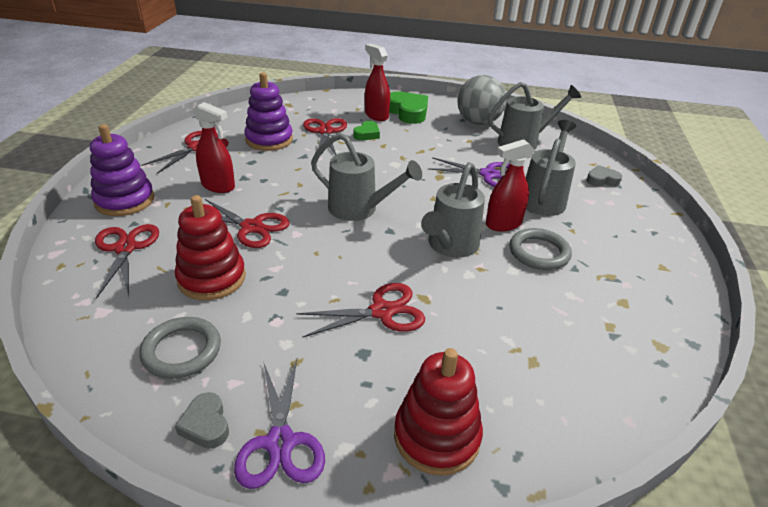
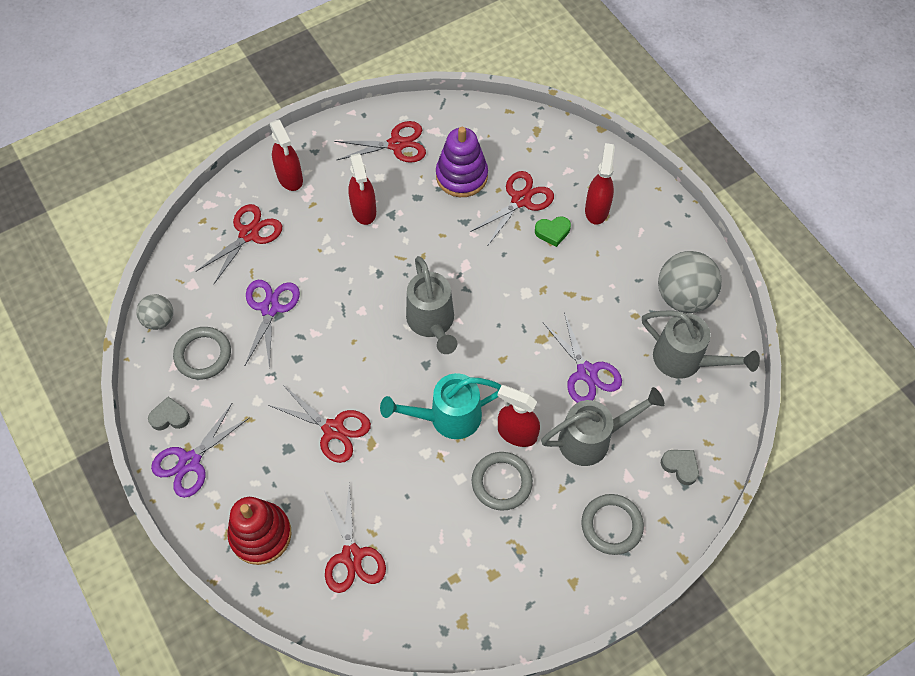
camera: 50 degrees right, 25 degrees up
(92, 359) = (159, 320): none -> grey ball
(125, 200) = (290, 178): purple stacking toy -> red spray bottle
(206, 425) = (170, 417): grey heart -> grey heart turned 60 degrees clockwise
(212, 278) = (270, 308): red stacking toy -> purple scissors
(251, 227) = (340, 278): red scissors -> red scissors (351, 556)
(408, 112) = (634, 227): green heart -> none
(450, 246) = (447, 417): grey watering can -> turquoise watering can
(625, 226) = (611, 525): none -> grey ring

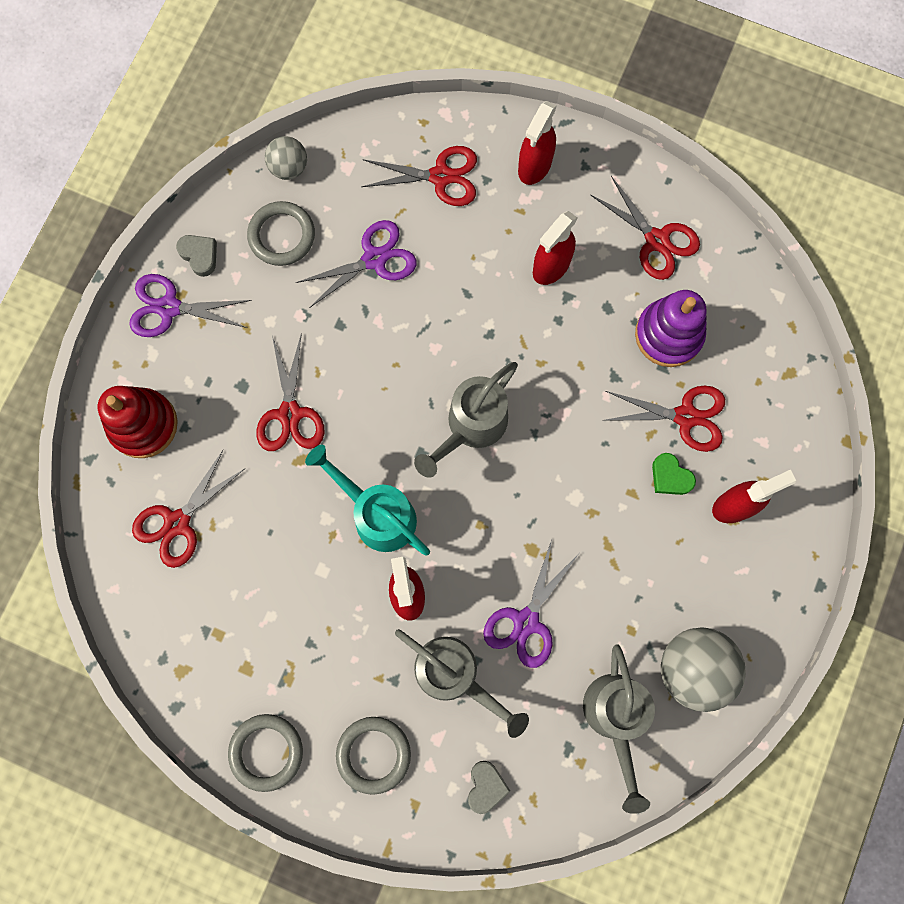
camera: 55 degrees right, 15 degrees up
(501, 482) = (345, 614): grey ring -> grey ring (266, 752)

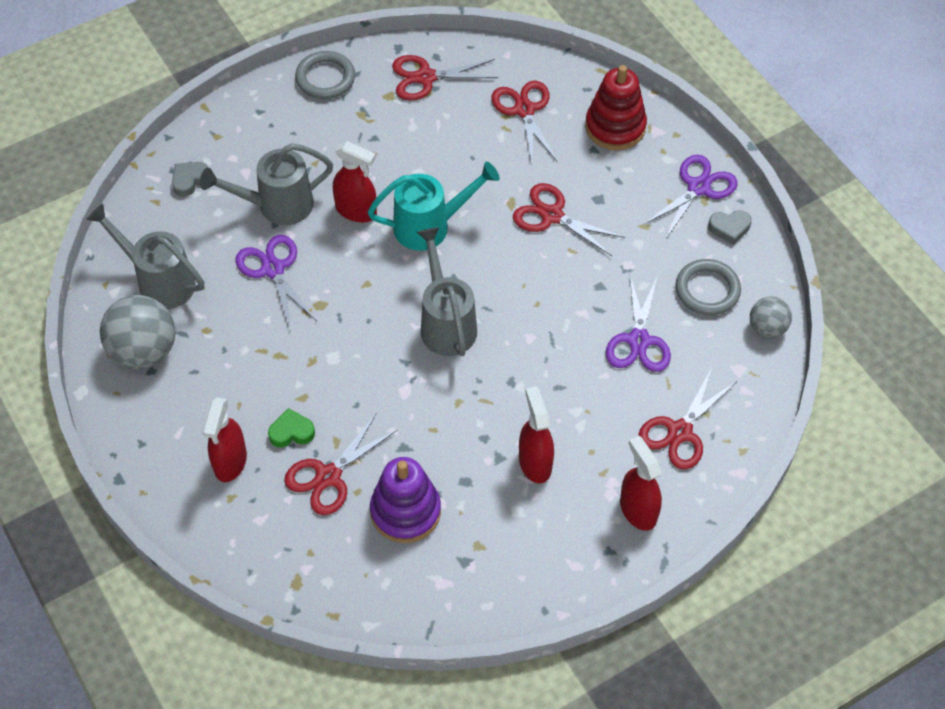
camera: 125 degrees right, 20 degrees down
(373, 754) = (269, 132): grey ring -> none
(486, 786) = (189, 180): grey heart -> grey heart turned 90 degrees clockwise
(656, 240) = (495, 560): red scissors -> red scissors (426, 77)

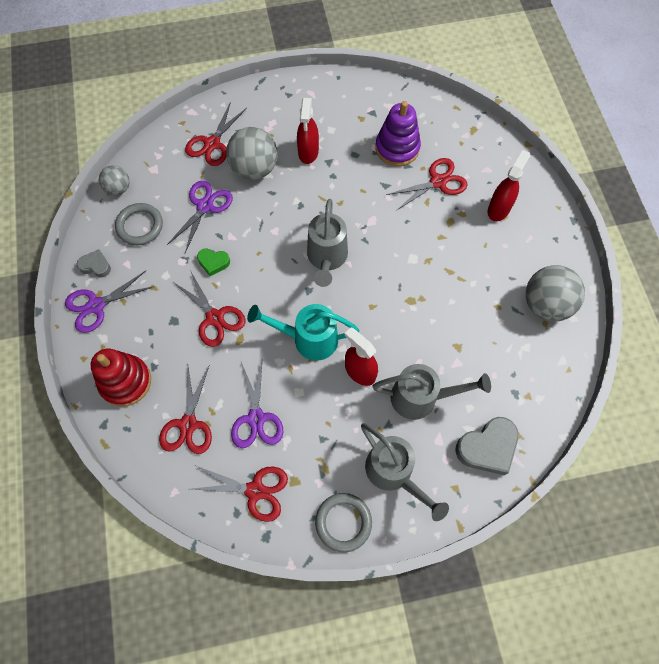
camera: 160 degrees left, 10 degrees up
(159, 281) = (526, 358): grey watering can -> grey watering can (393, 473)
(189, 180) = (487, 447): grey heart -> grey heart, size x1.78
(273, 269) = (437, 340): purple scissors -> purple scissors (256, 418)
(291, 432) = (454, 216): green heart -> green heart (213, 262)
(599, 413) = (254, 169): none -> grey ball
(638, 510) = (261, 109): red spray bottle -> none
(680, 432) = (212, 143): red scissors -> red scissors turned 150 degrees clockwise

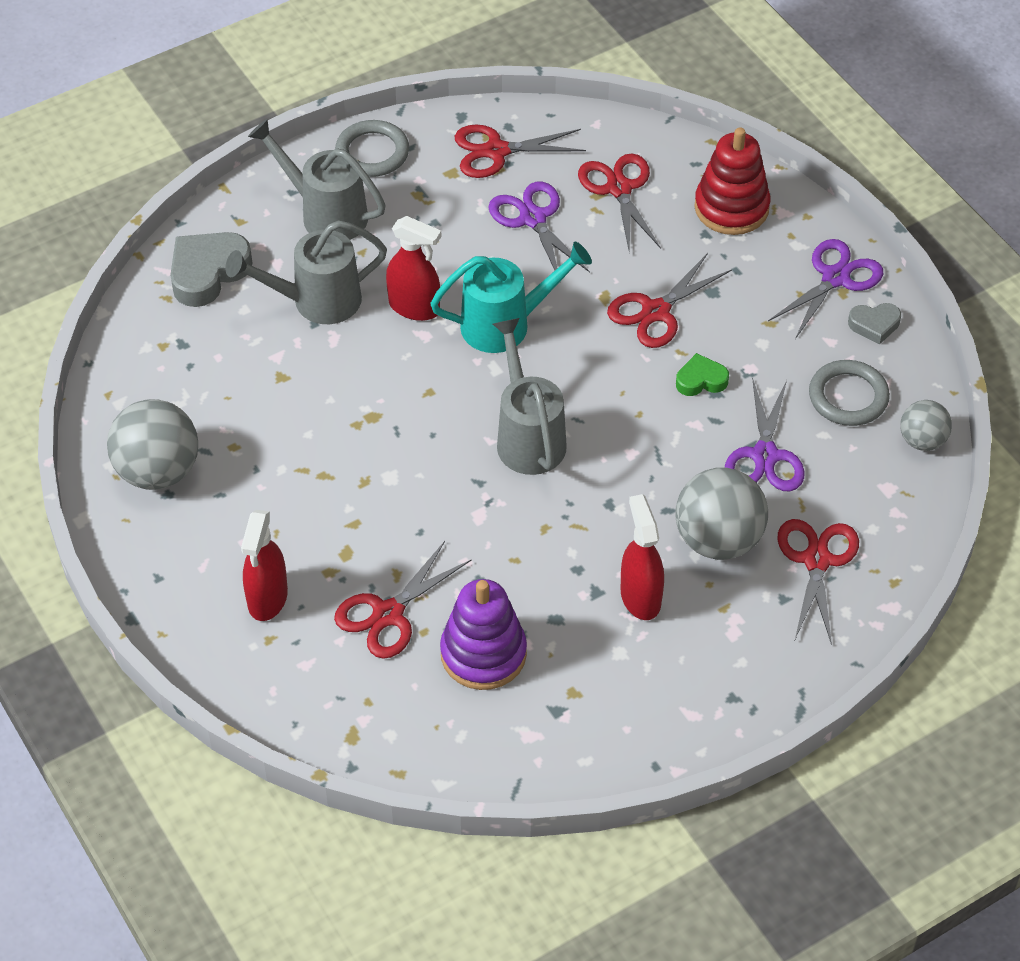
camera: 160 degrees right, 15 degrees down
(214, 318) = (655, 311): red scissors -> red scissors turned 75 degrees counterclockwise

